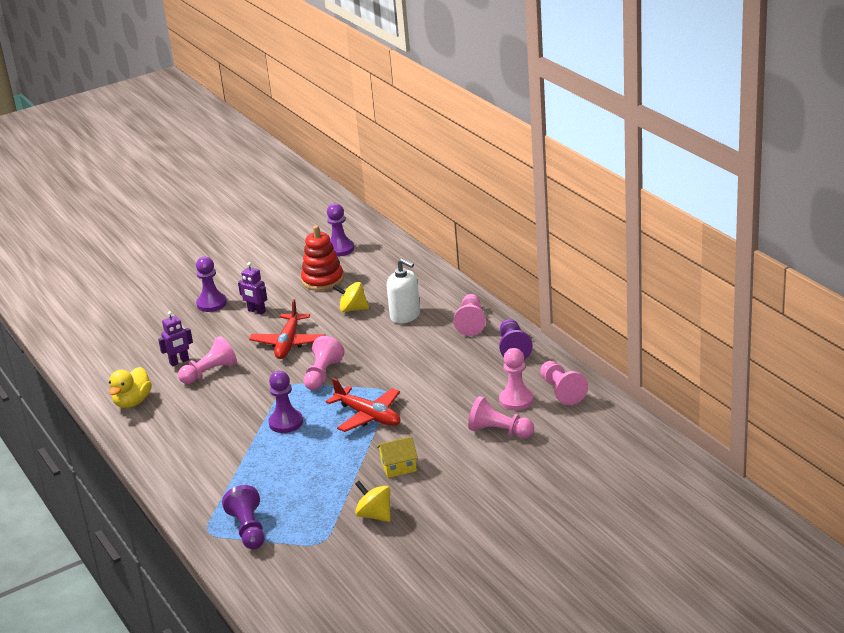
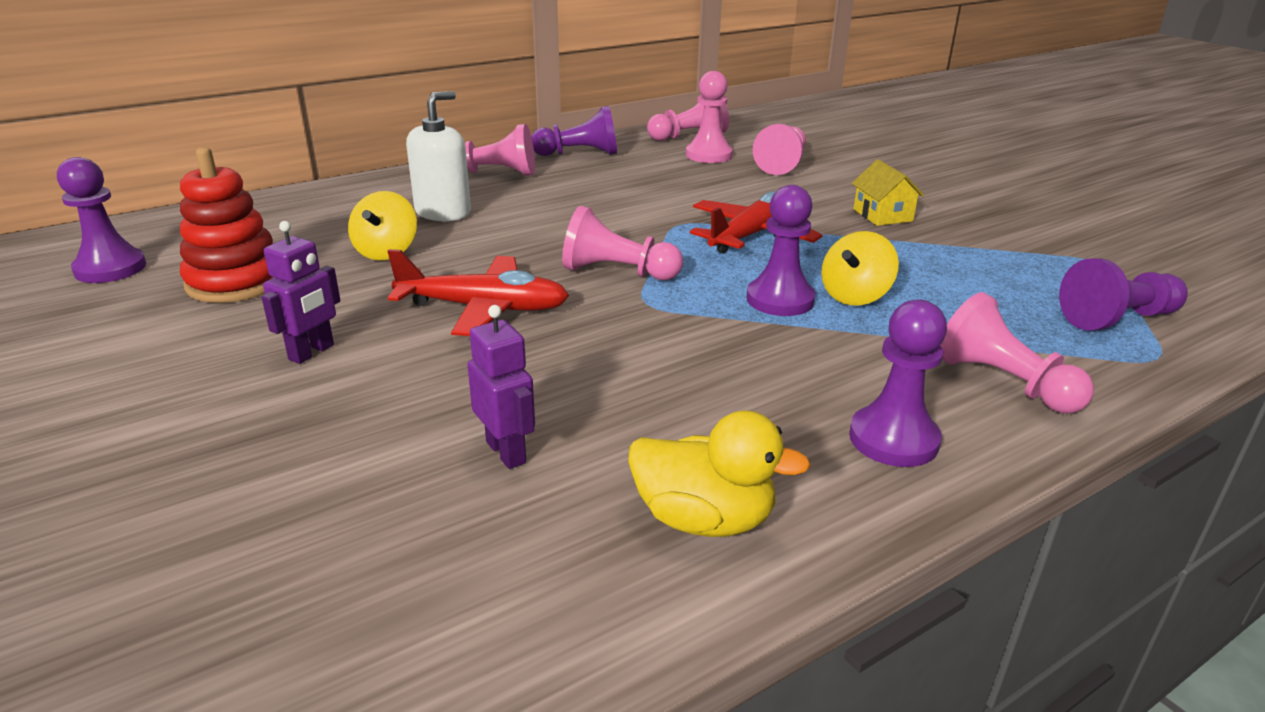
camera: 95 degrees left, 0 degrees up
(210, 373) = (576, 398): pink pawn -> pink pawn (1003, 382)
(211, 304) = (213, 422): purple pawn -> purple pawn (893, 439)
(375, 515) = (1007, 228): yellow spinning top -> yellow spinning top (855, 296)

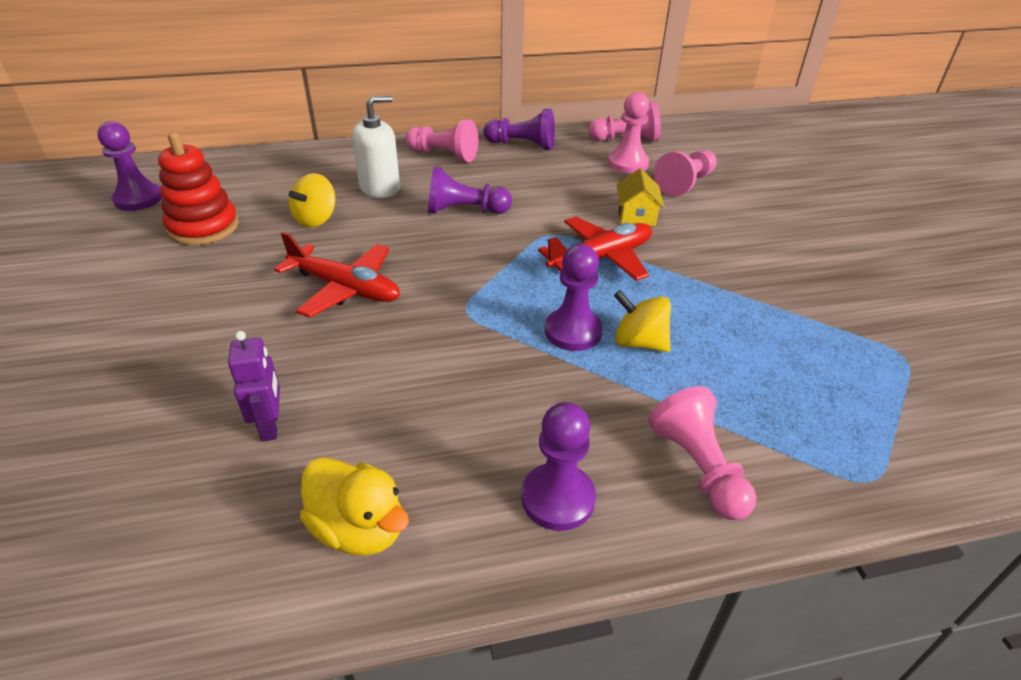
camera: 20 degrees right, 10 degrees up
(312, 352) = (209, 302): purple robot -> none
(617, 272) = (465, 274): pink pawn -> none
(855, 296) = (639, 342): yellow spinning top -> yellow spinning top turned 60 degrees clockwise
(882, 215) = (733, 258): yellow house -> yellow house (636, 215)
(1117, 319) = (867, 426): purple pawn -> purple pawn (464, 211)

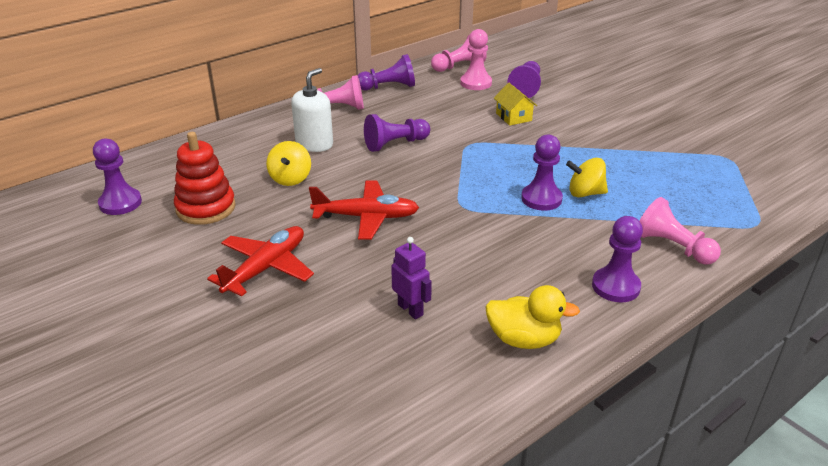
camera: 25 degrees left, 5 degrees down
(601, 258) = (516, 150): red plane -> red plane (266, 268)
(685, 184) = (526, 88): pink pawn -> purple pawn

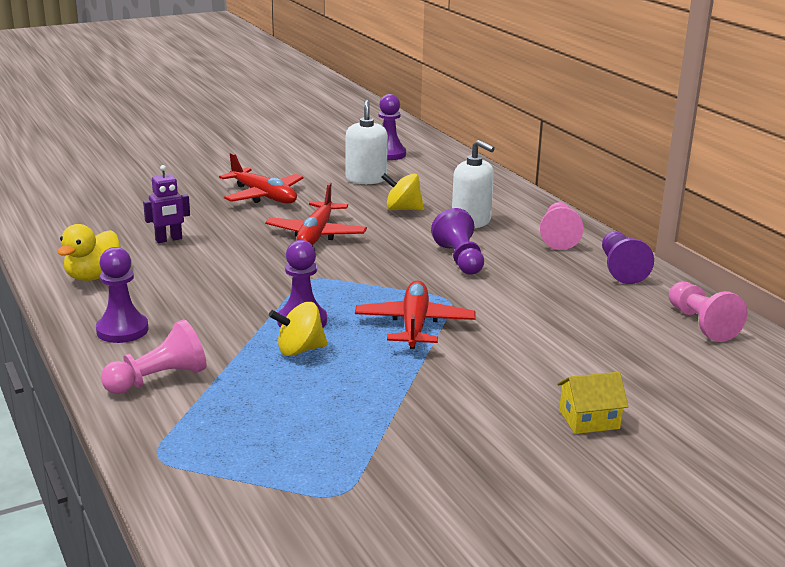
camera: 100 degrees right, 10 degrees down
(206, 208) = (366, 179): red stacking toy -> white soap dispenser
(476, 83) = (636, 328): pink pawn -> none
(513, 117) = (518, 339): yellow house -> yellow house (589, 419)
(517, 153) = (414, 324): none -> red plane
(526, 88) = (618, 365): purple pawn -> none
(585, 193) = (299, 350): yellow spinning top -> yellow spinning top turned 120 degrees counterclockwise

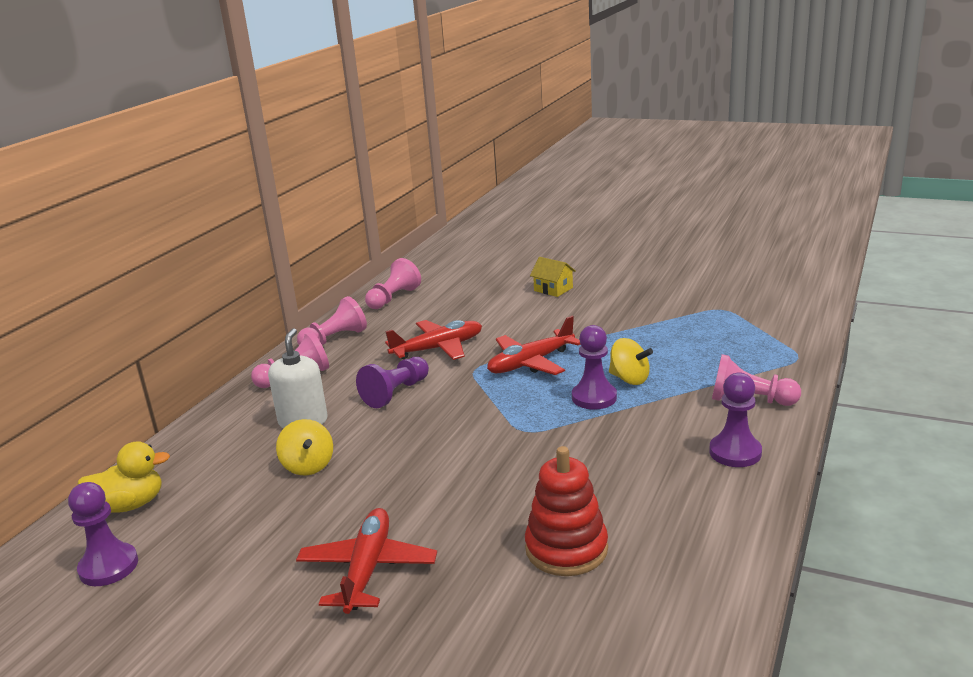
camera: 125 degrees left, 0 degrees up
(93, 276) = (700, 532): yellow duck -> yellow duck (130, 505)
(169, 239) = (566, 549): purple robot -> red stacking toy
(316, 235) = (433, 475): red plane -> red plane (438, 348)
(366, 179) = (231, 532): white soap dispenser -> none
(621, 269) = (335, 339): purple pawn -> pink pawn

